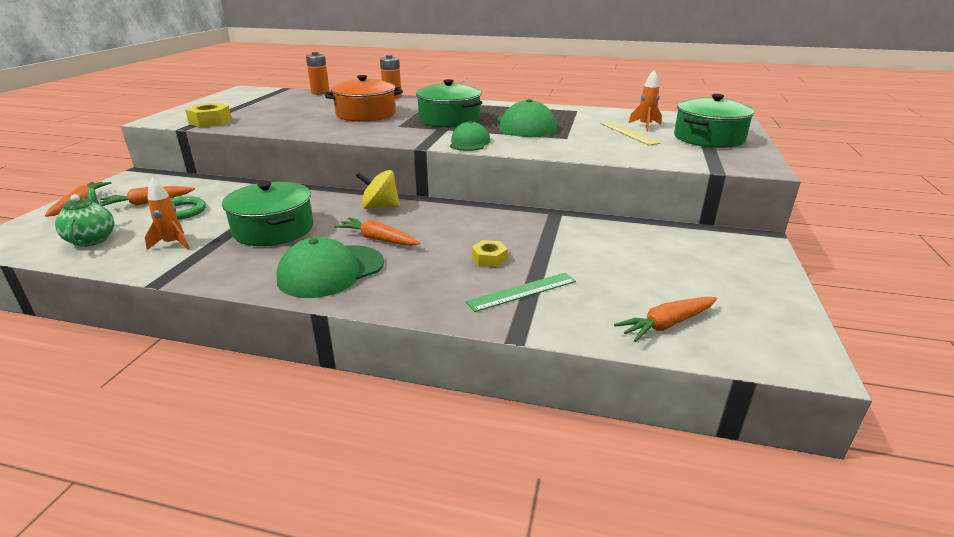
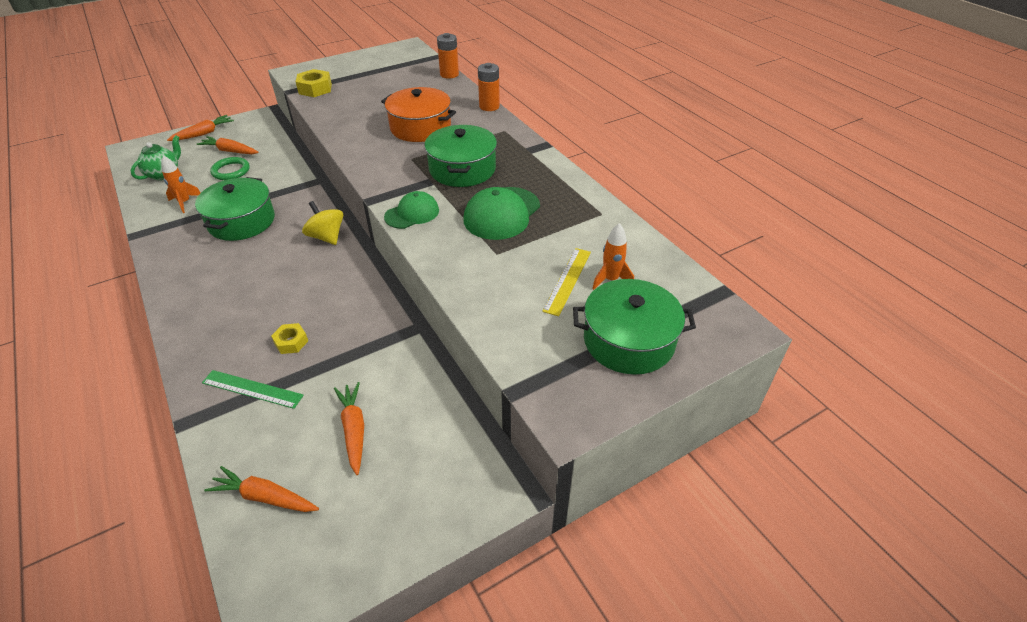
camera: 45 degrees right, 15 degrees up
(331, 271) = (204, 285): green cap -> none
(378, 239) = (271, 272): orange carrot -> orange carrot (354, 430)

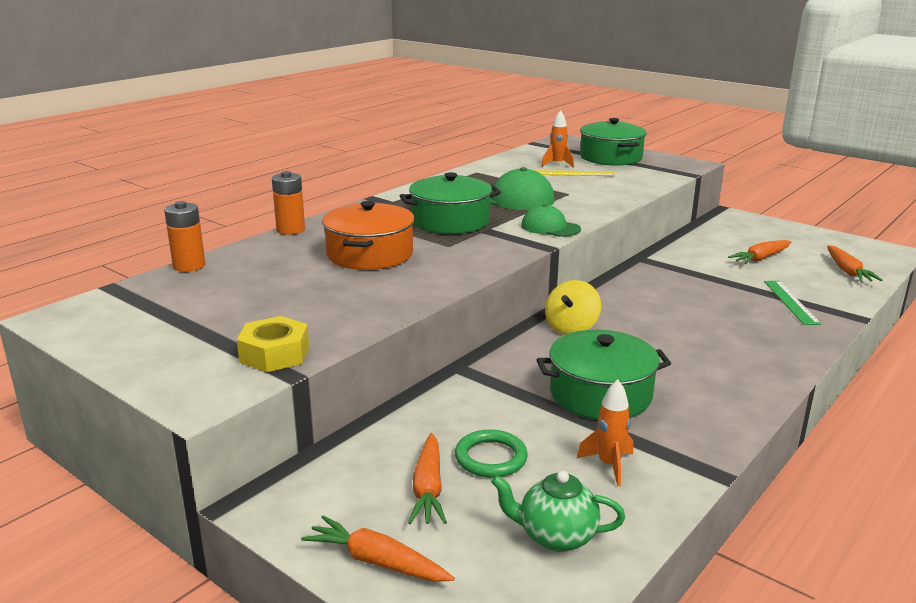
camera: 110 degrees left, 20 degrees down
(291, 342) = (726, 301): yellow nut -> none

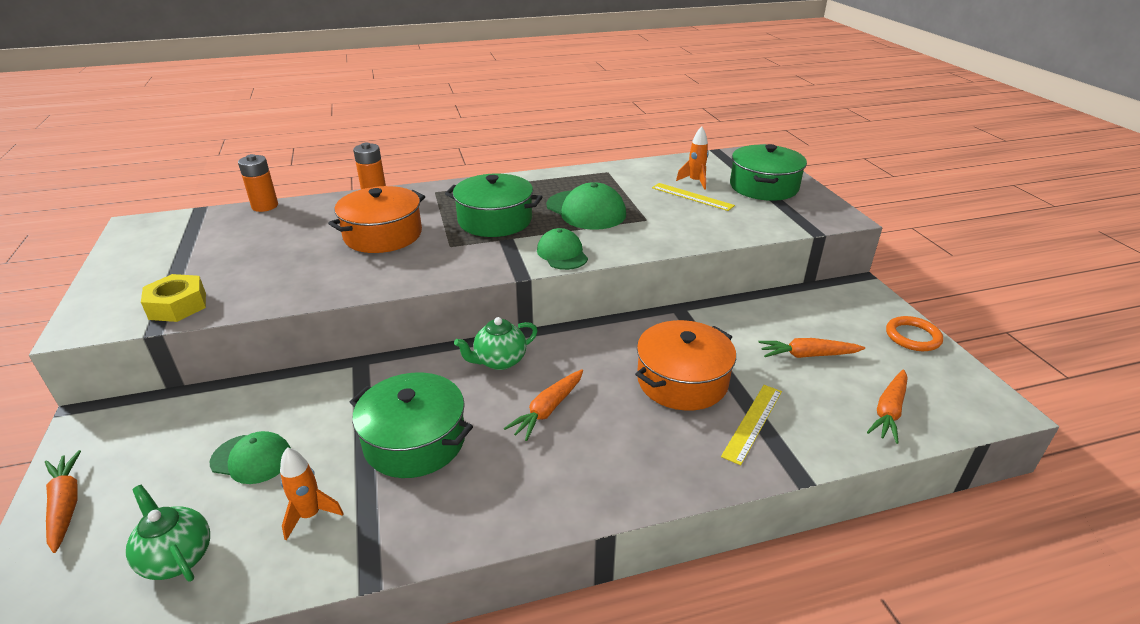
camera: 35 degrees right, 10 degrees up
(428, 488) = (179, 462): orange carrot -> orange carrot (548, 410)
(491, 458) = (252, 459): green ring -> green cap
(571, 328) = (499, 361): yellow spinning top -> green teapot
(713, 296) = (682, 381): none -> orange pot
(791, 302) = (753, 422): green ruler -> yellow ruler
(799, 231) = (912, 337): none -> orange ring

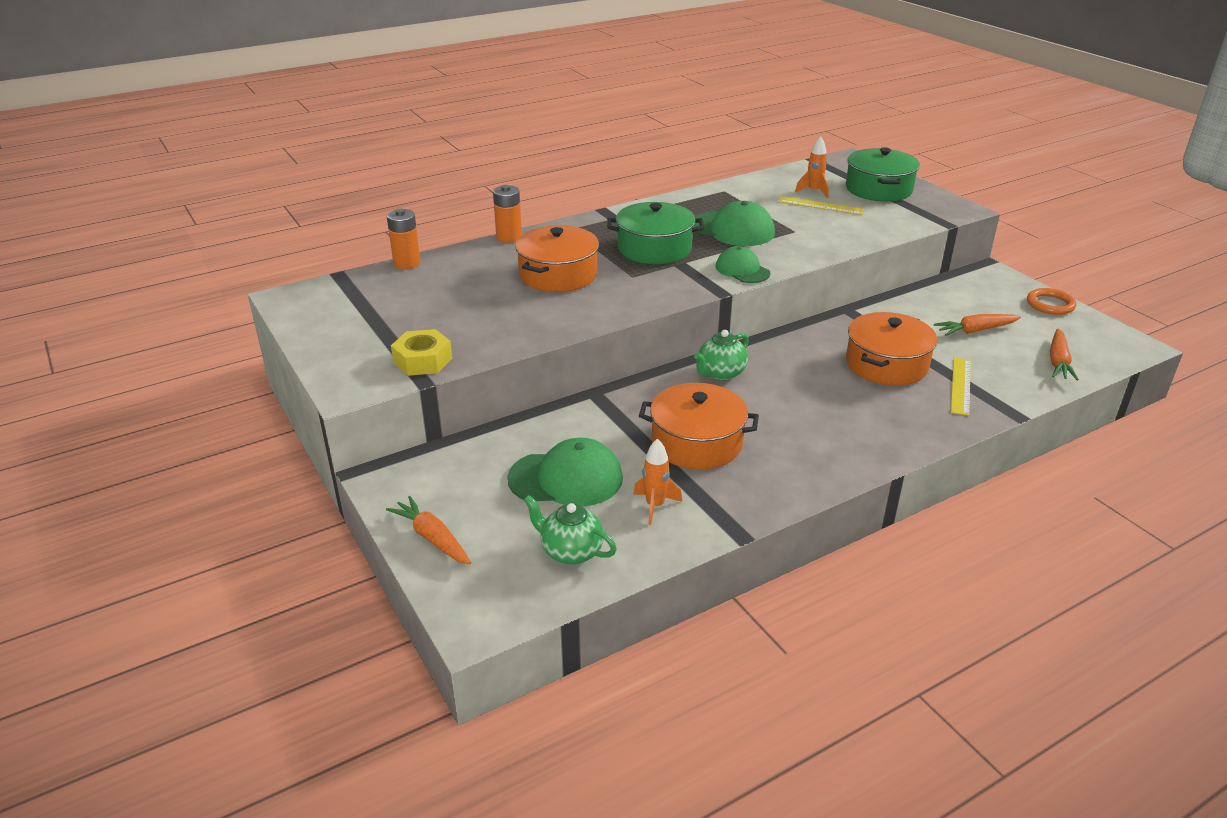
camera: 15 degrees left, 0 degrees up
(252, 459) = (566, 478): green cap -> green cap, size x1.56
(415, 441) = (697, 443): green pot -> orange pot
(548, 410) = (791, 403): orange carrot -> none

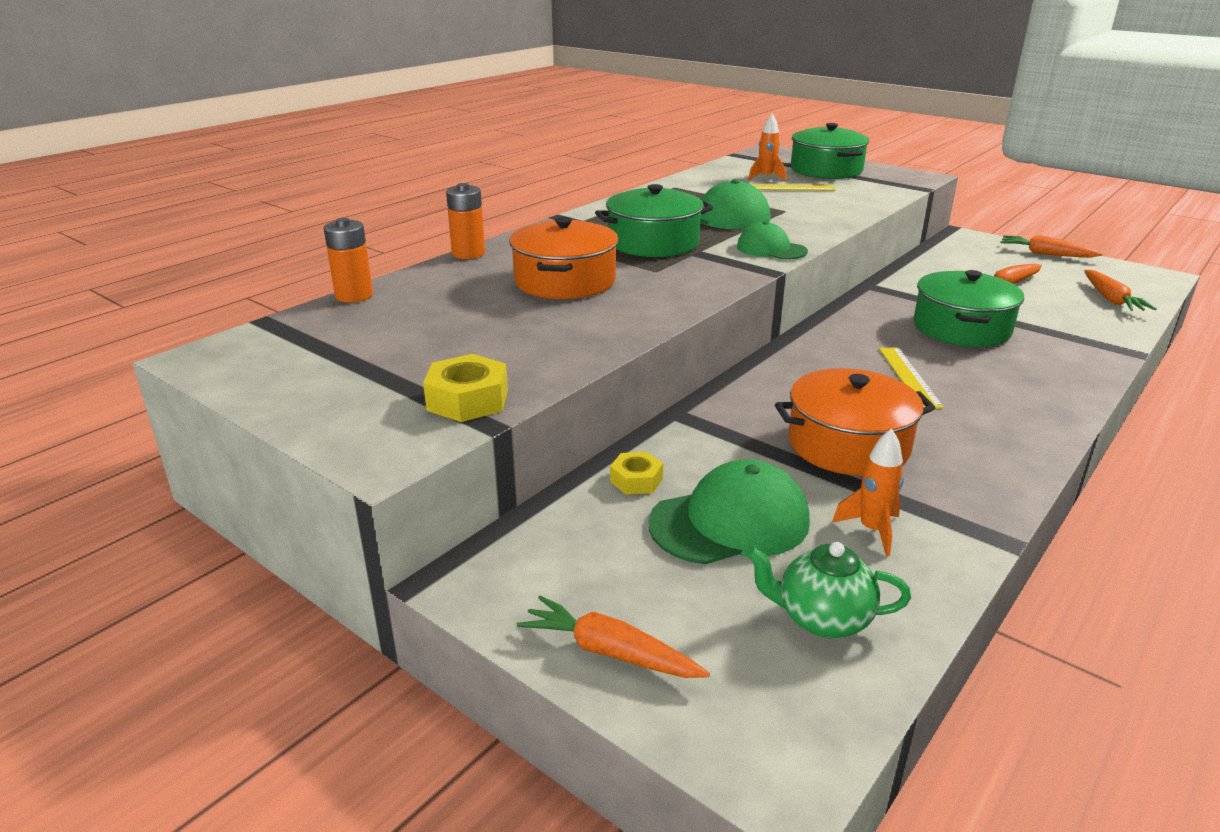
camera: 20 degrees left, 5 degrees down
(528, 436) = (636, 480): none -> yellow nut
(720, 373) = (802, 366): green teapot -> none
(886, 364) = (961, 328): orange pot -> green pot
(961, 385) = (1052, 335): yellow ruler -> yellow ruler (909, 377)
(1050, 304) = (1046, 254): orange ring -> orange carrot

